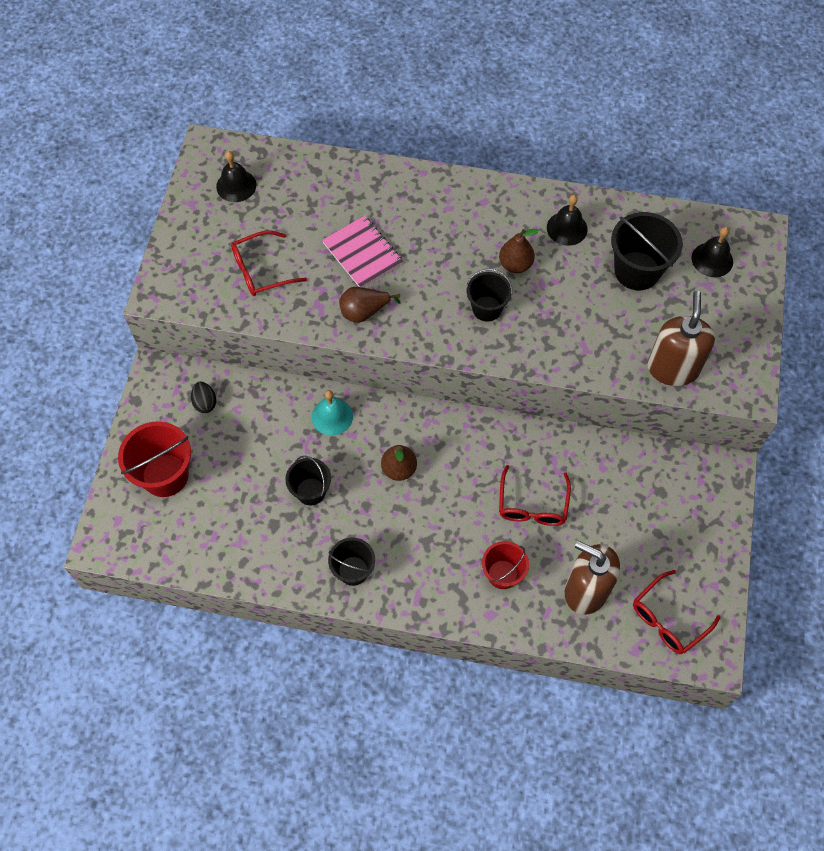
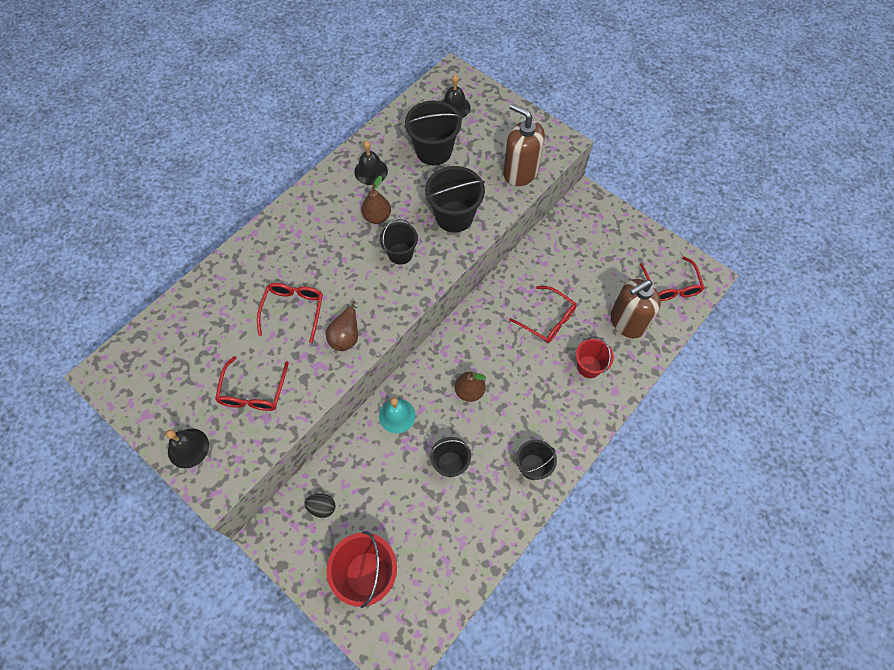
camera: 60 degrees left, 0 degrees up
(236, 185) = (157, 370): black bell -> black bell (188, 448)
(362, 253) = (293, 310): pink notebook -> red glasses
(567, 333) = (454, 216): none -> black bucket

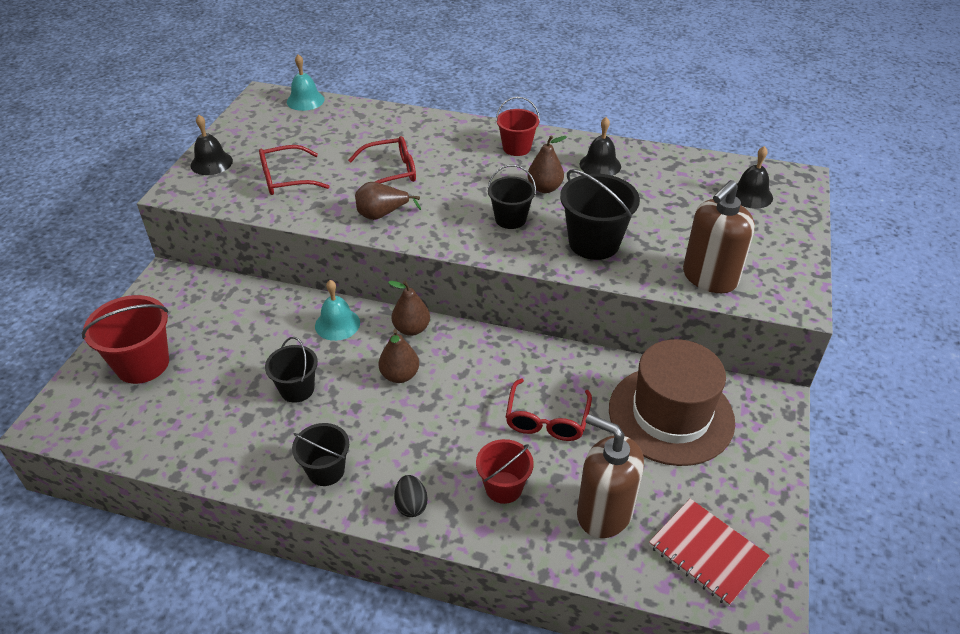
camera: 65 degrees right, 20 degrees down
(136, 340) = (305, 100): none -> turquoise bell
(316, 212) = (516, 148): none -> red bucket
(322, 507) = (207, 304): black egg -> black egg (411, 505)
(428, 367) = (411, 329): none -> brown pear
(433, 151) = (671, 199): black bucket -> none
(520, 172) = (709, 277): brown soap dispenser -> brown soap dispenser turned 150 degrees counterclockwise
(573, 253) = (671, 415): none -> brown hat
(671, 286) = (707, 552): red glasses -> red notebook

